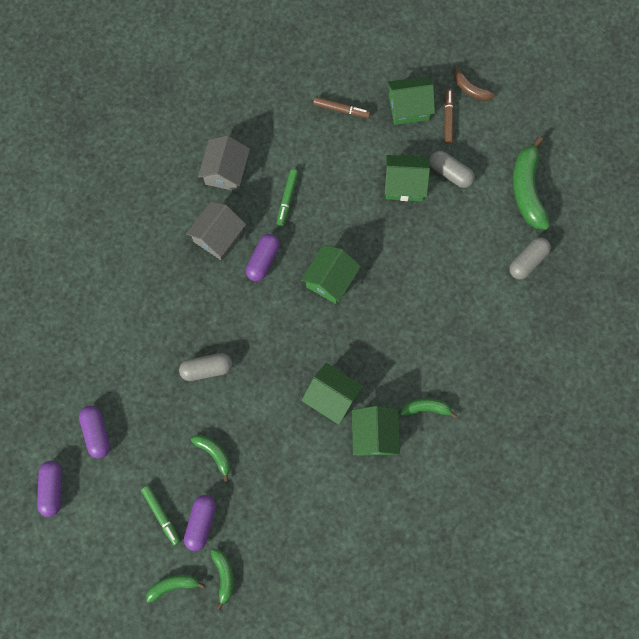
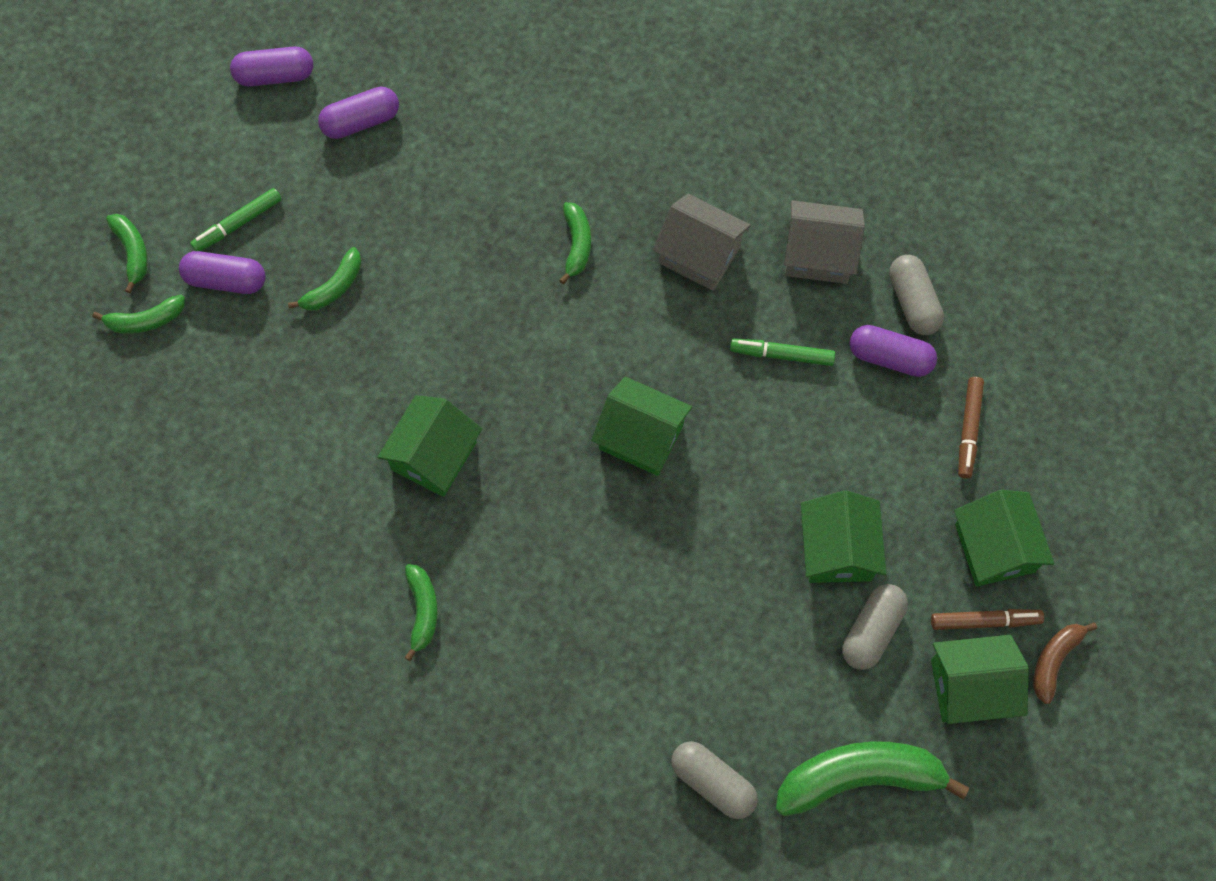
camera: 85 degrees right, 5 degrees down
(203, 306) = (576, 245): none -> green banana
(206, 369) = (471, 261): grey capsule -> grey capsule (913, 302)
(263, 261) = (664, 327): purple capsule -> purple capsule (890, 358)
(374, 435) = (373, 528): green house -> green house (970, 687)

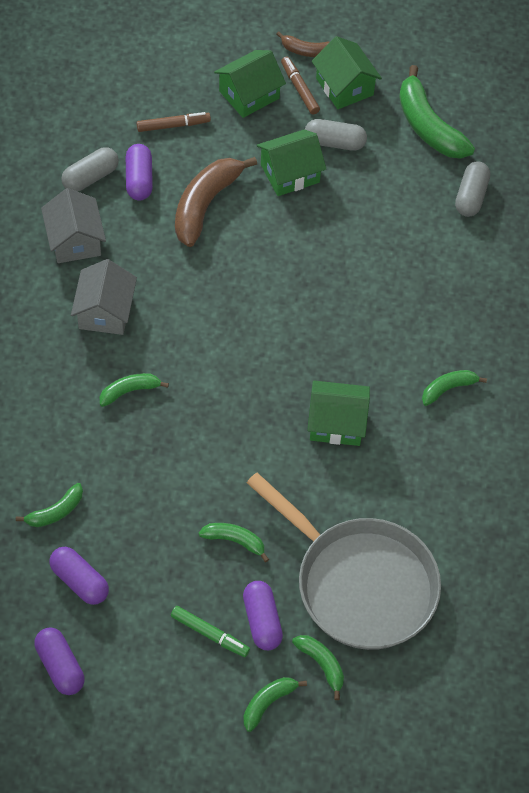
camera: 115 degrees left, 10 degrees down
(216, 398) = (360, 584): none -> grey pan
(455, 124) = (55, 512): none -> green banana
(641, 437) = (263, 303): green house -> none
(781, 355) = (164, 240): green marker -> none
(821, 423) = (205, 205): none -> brown banana

